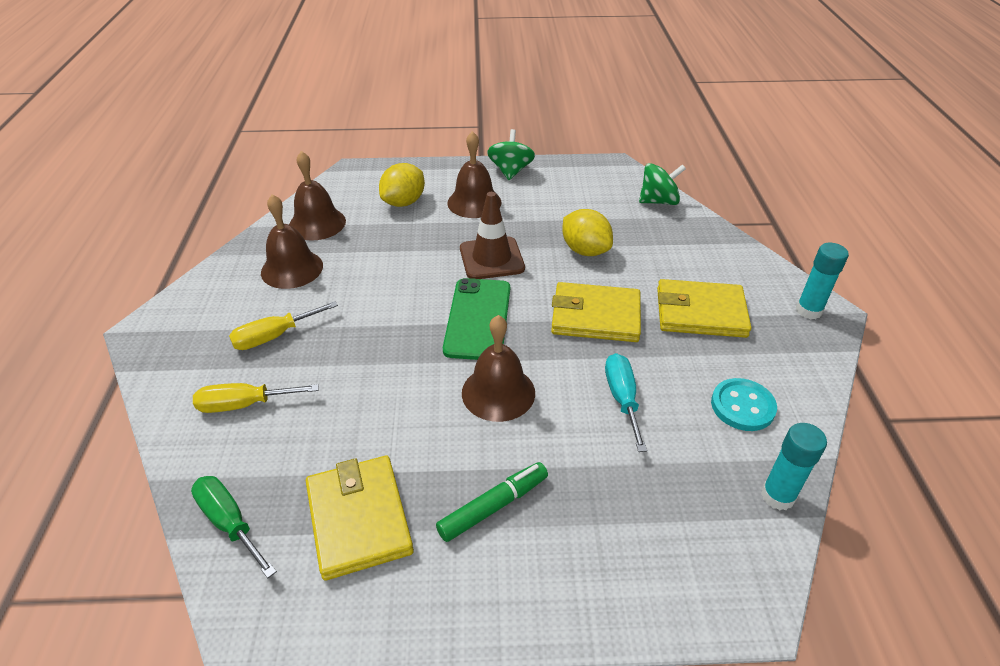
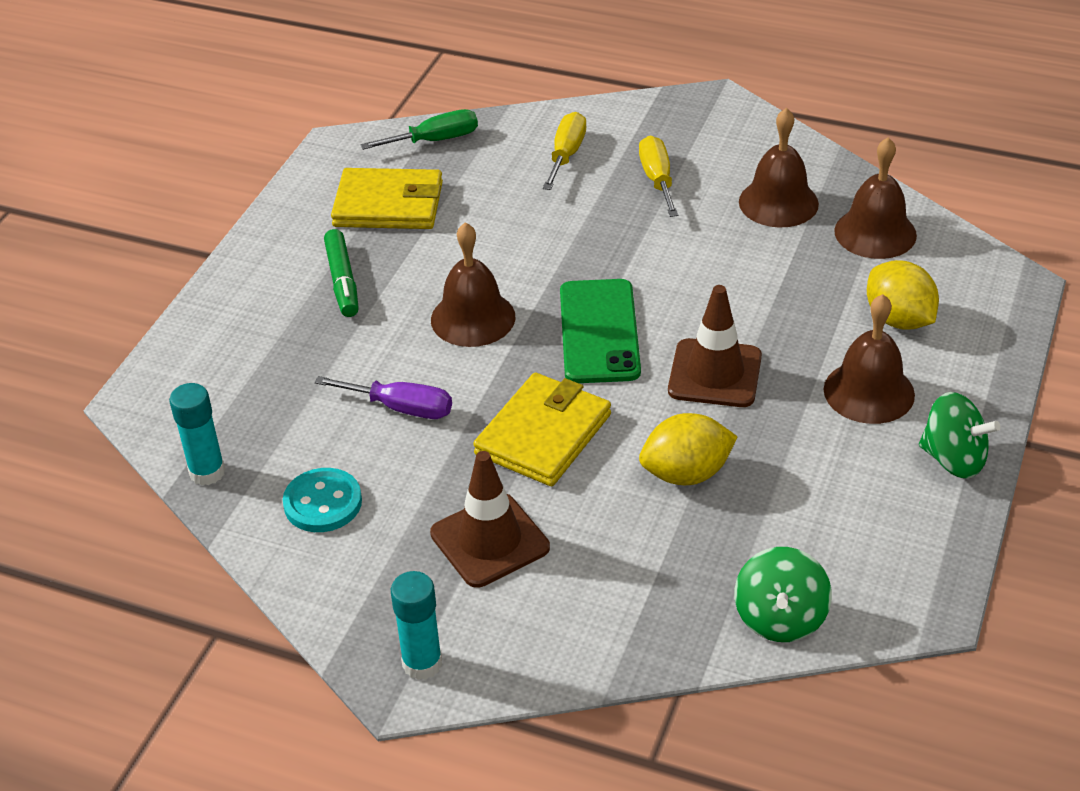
camera: 115 degrees right, 0 degrees up
(478, 319) = (599, 331): green phone -> green phone turned 60 degrees clockwise
(622, 398) = (401, 408): turquoise screwdriver -> purple screwdriver
(700, 312) = (490, 540): yellow wallet -> brown traffic cone

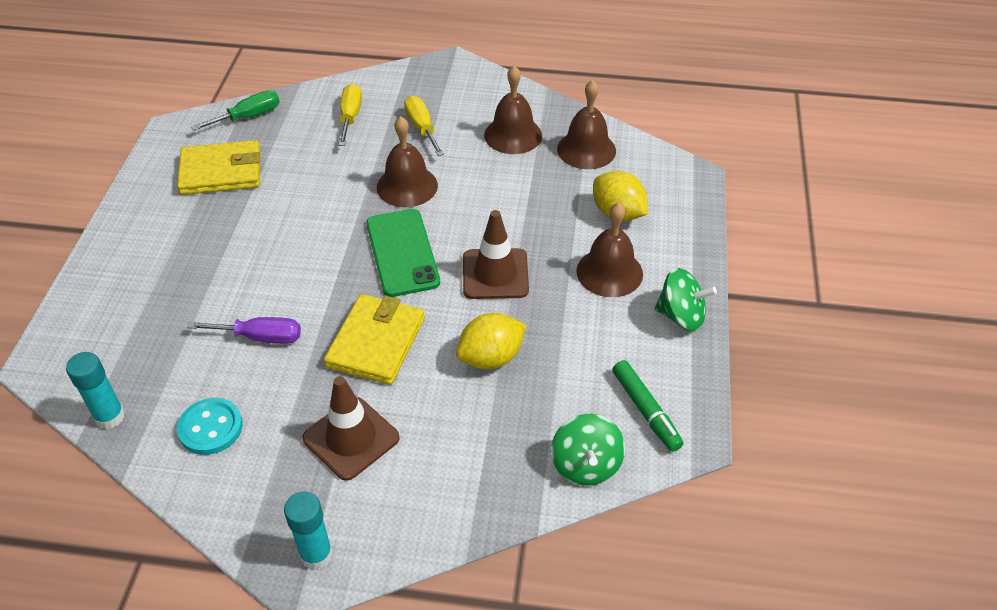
camera: 15 degrees left, 5 degrees up
(342, 281) = (195, 238): green marker -> green marker (645, 410)
(473, 318) = (303, 255): brown bell -> brown bell (407, 186)

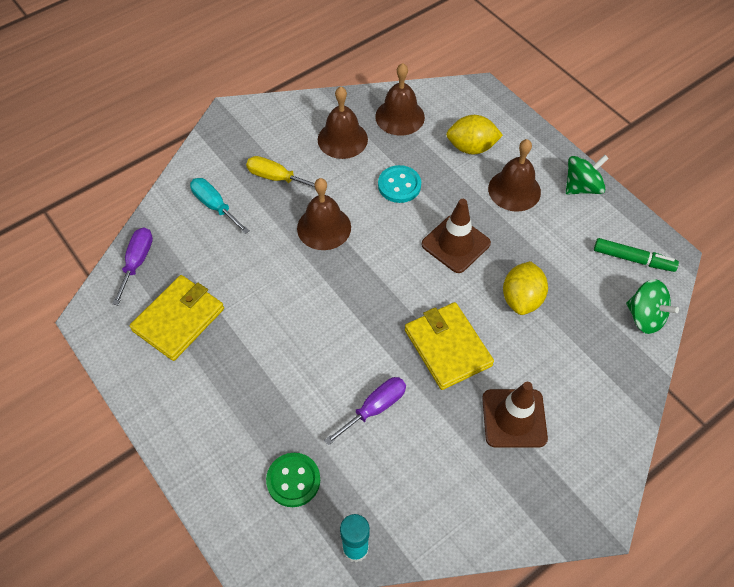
camera: 45 degrees left, 10 degrees up
(139, 334) = (293, 480): none -> green button
(210, 428) = (428, 492): turquoise button -> turquoise button (399, 185)
(248, 116) = (137, 262): green screwdriver -> purple screwdriver
(316, 554) = (587, 501): turquoise glue stick -> none
(350, 116) = (214, 206): yellow screwdriver -> turquoise screwdriver
(402, 252) = (383, 276): green phone -> none

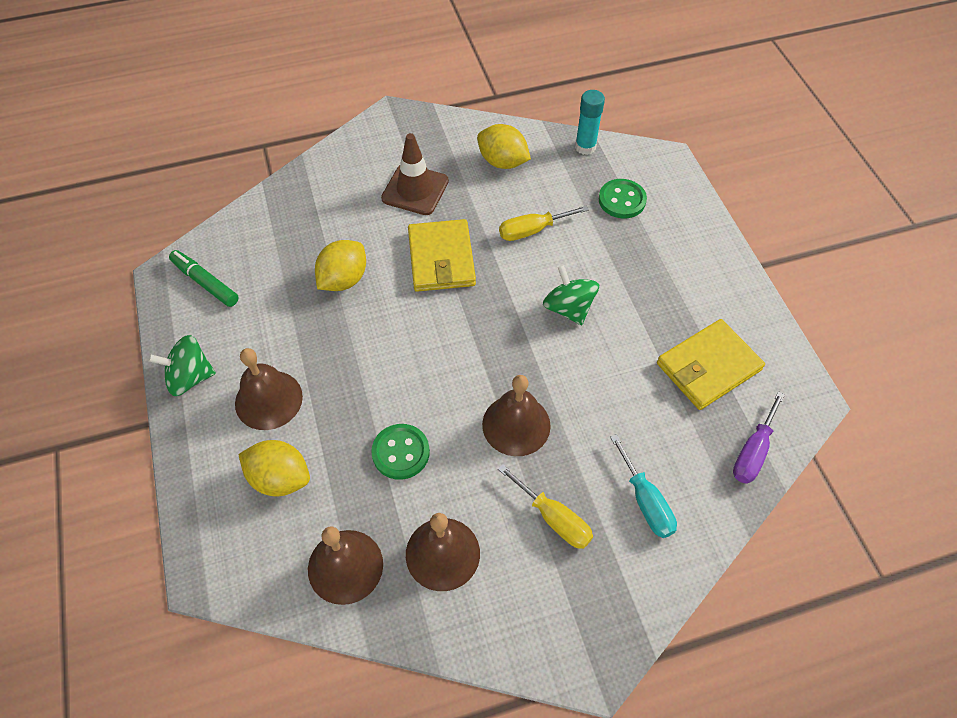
camera: 160 degrees left, 0 degrees up
(375, 408) = (532, 230): purple screwdriver -> yellow screwdriver
(399, 185) = (401, 452): turquoise button -> green button
(441, 490) = (502, 162): none -> yellow lemon
(455, 244) = (375, 356): brown traffic cone -> none
(645, 317) = (241, 229): green spinning top -> green spinning top (568, 308)

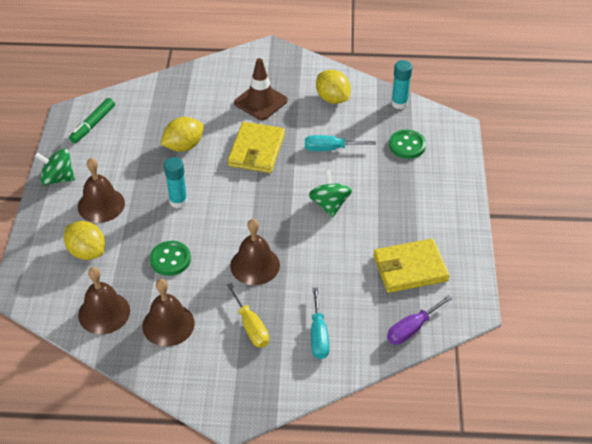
camera: 20 degrees right, 10 degrees down
(205, 282) = (93, 124): green marker -> green marker turned 120 degrees counterclockwise
(372, 362) = (178, 201): none -> turquoise glue stick
(532, 230) = (330, 149): yellow screwdriver -> turquoise screwdriver

